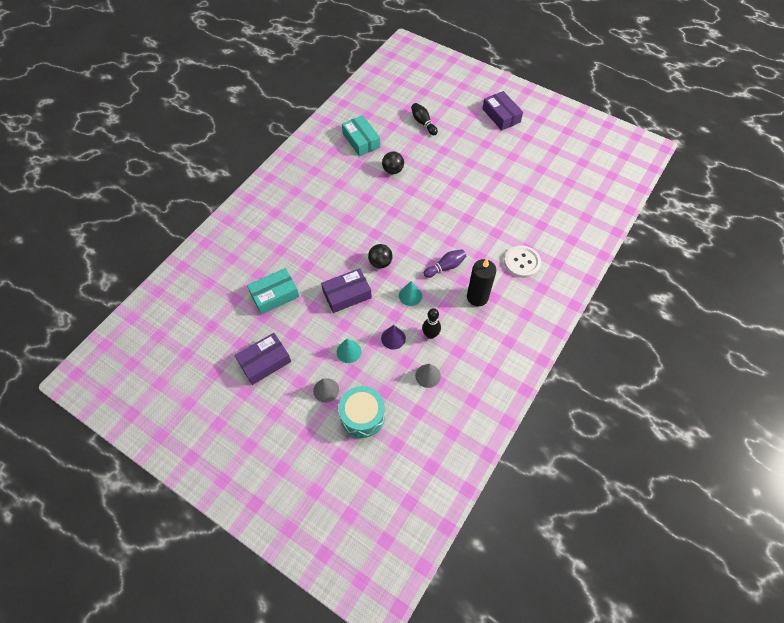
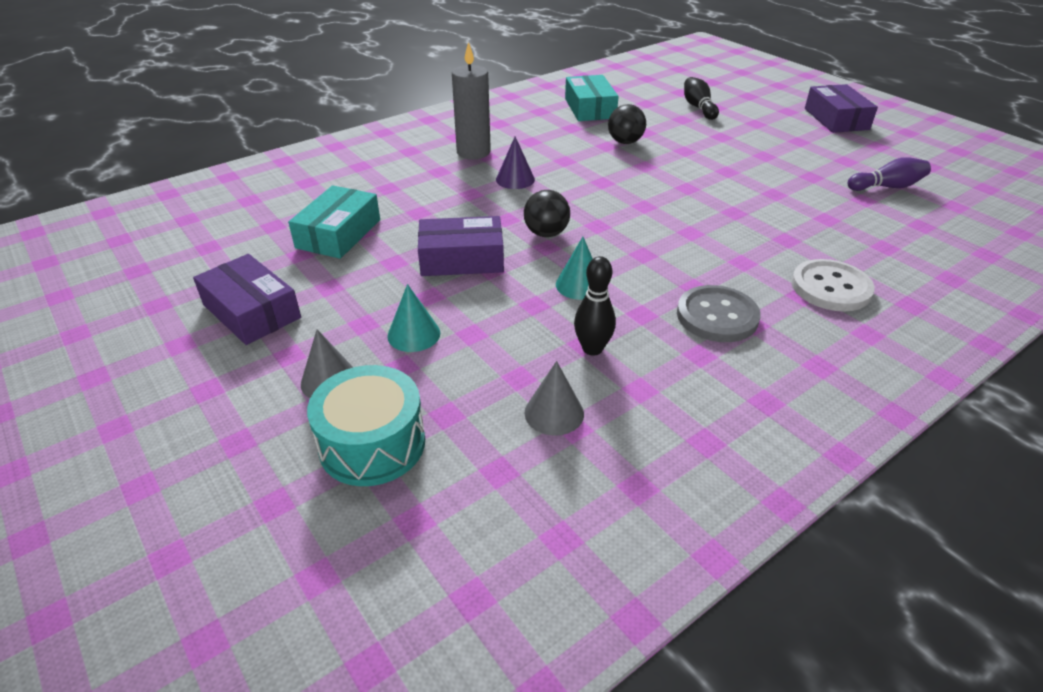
camera: 20 degrees right, 20 degrees down
(264, 362) = (252, 311): purple box -> purple box turned 60 degrees clockwise
(274, 295) = (338, 234): turquoise box -> turquoise box turned 60 degrees counterclockwise
(312, 204) = (473, 152): none -> grey candle
(393, 338) = (512, 336): purple cone -> purple cone (515, 179)
(445, 267) = (667, 262): purple bowling pin -> purple bowling pin (886, 187)
(477, 297) = (717, 316): black candle -> grey button

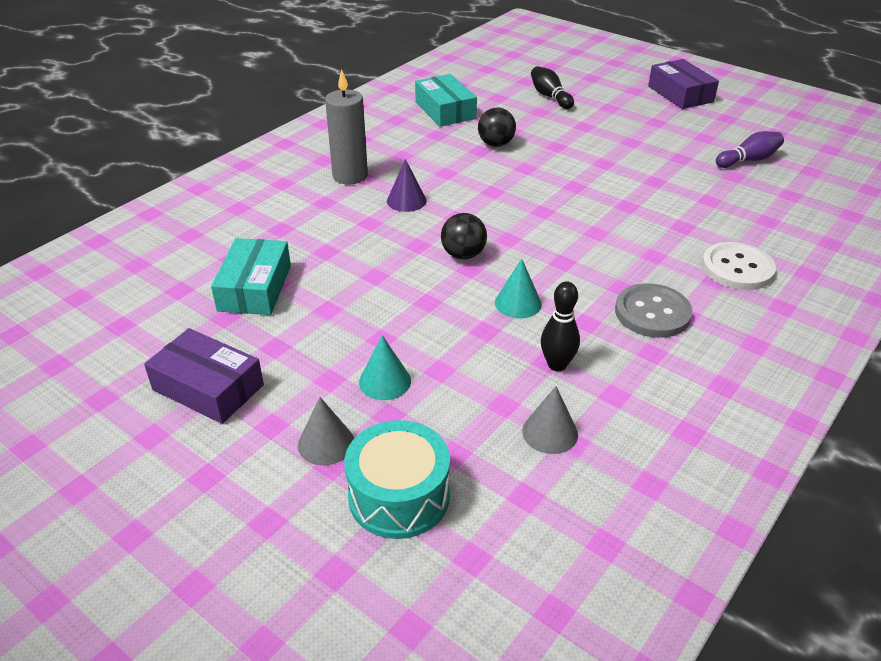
camera: 15 degrees left, 0 degrees up
(461, 259) = (394, 295): purple box -> none

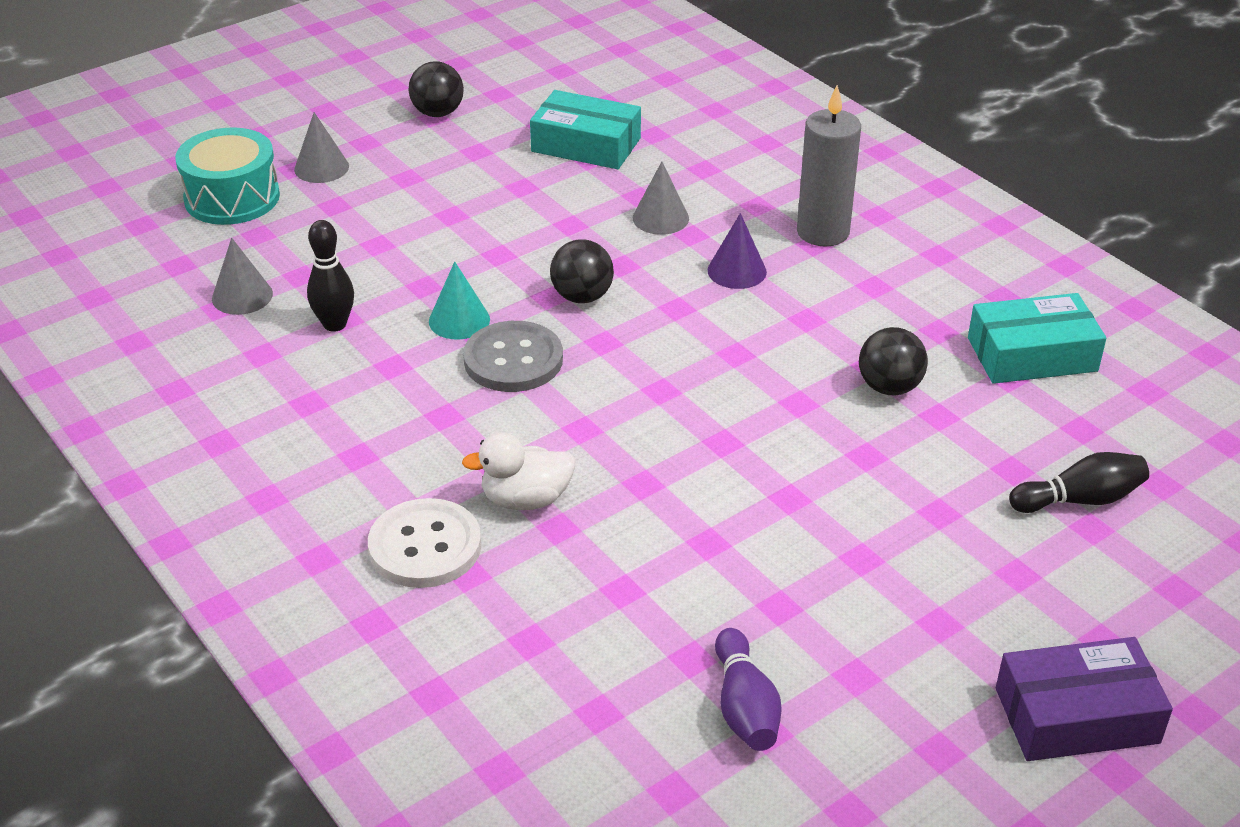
camera: 105 degrees right, 0 degrees up
(208, 387) = (438, 113): purple box -> black ball
(353, 237) = (660, 218): none -> grey cone
(385, 381) = (382, 208): turquoise cone -> none
(652, 313) = (377, 426): grey button -> grey button (513, 360)
(670, 241) = (526, 499): none -> white duck

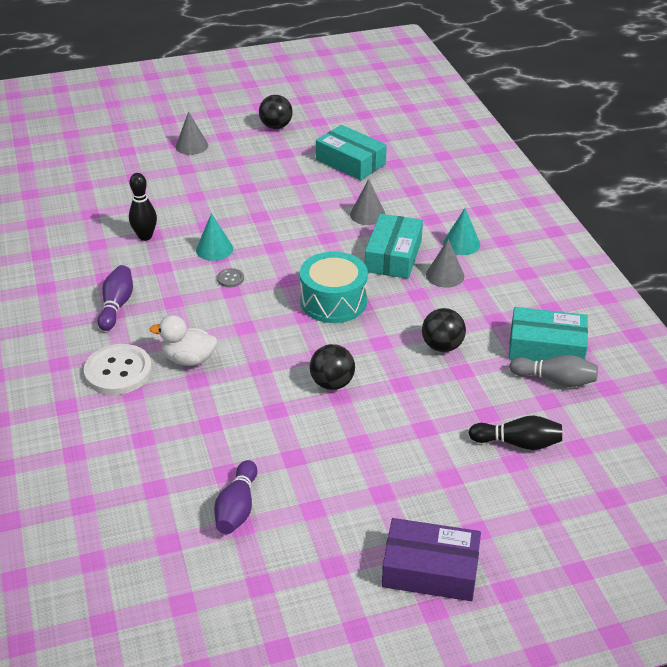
camera: 20 degrees right, 0 degrees up
(232, 198) = (133, 153): turquoise drum -> turquoise drum (333, 301)
(242, 296) = (105, 209): grey cone -> grey cone (445, 275)
(356, 444) = (116, 306): none -> purple bowling pin
(513, 360) = (230, 279): grey button -> grey button, size x0.44
(582, 297) = (292, 251): black ball -> black ball (332, 383)
(737, 271) = (393, 256): purple cone -> turquoise box
(823, 232) = (461, 243): grey candle -> turquoise cone
(1072, 397) = (555, 380): none -> grey bowling pin

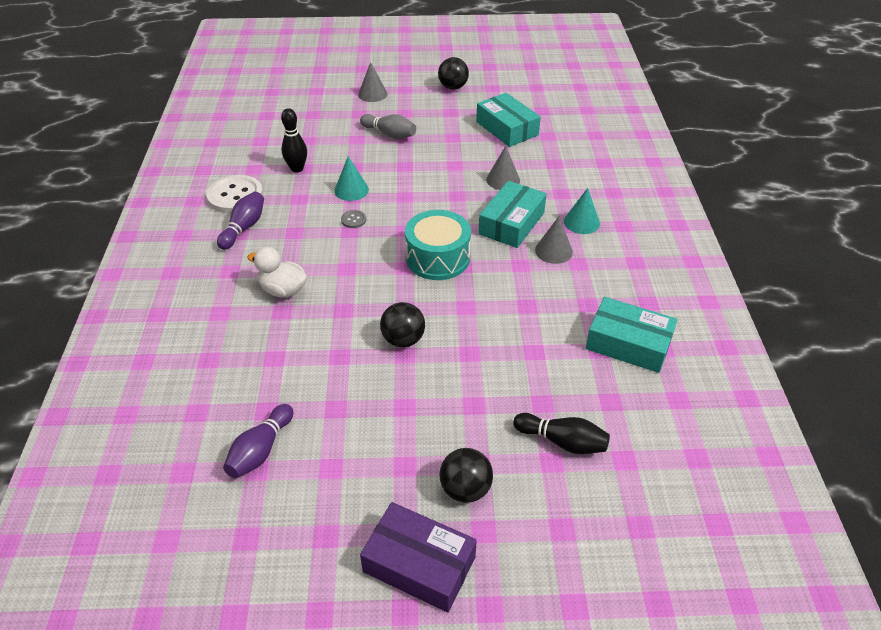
camera: 15 degrees right, 5 degrees up
(118, 371) = (217, 290): white button -> white button (235, 196)
(442, 346) = (524, 322): black ball -> black ball (465, 489)
(555, 380) = (625, 380): grey bowling pin -> grey bowling pin (389, 134)

